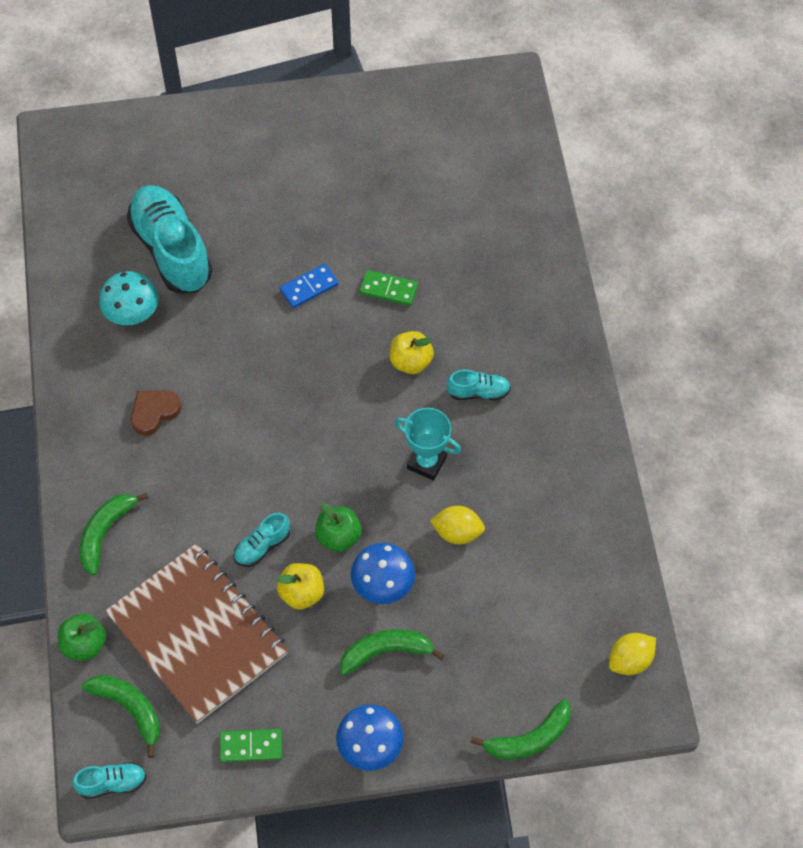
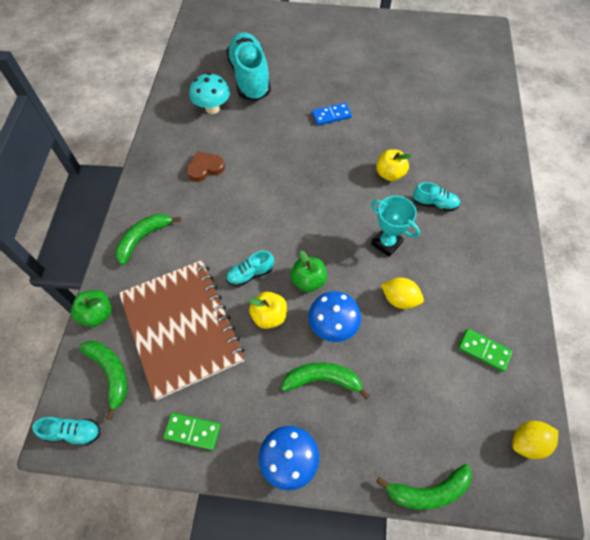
camera: 15 degrees right, 0 degrees up
(388, 289) = (384, 127): green domino -> green domino (483, 350)

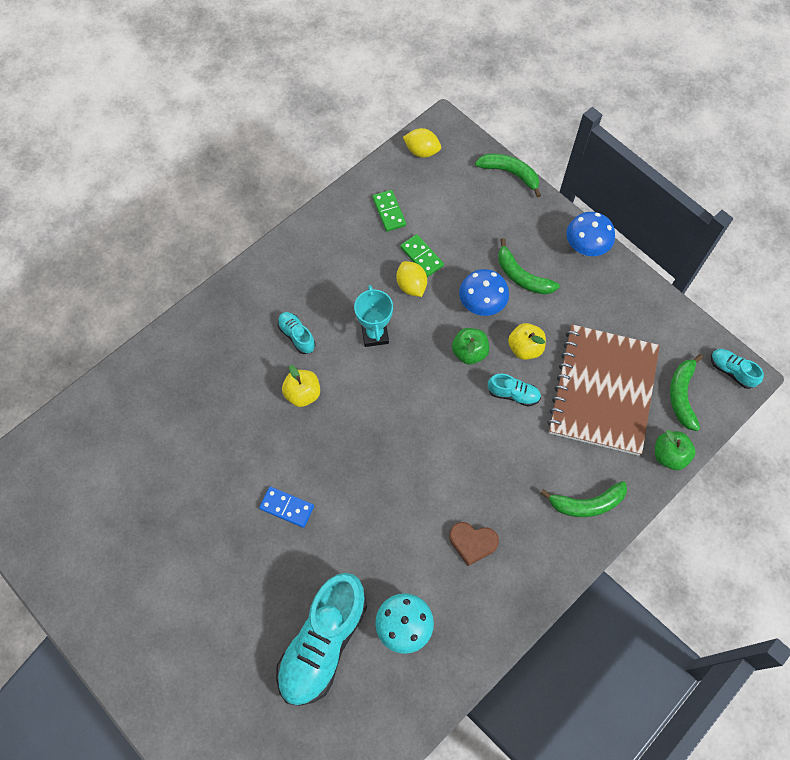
camera: 140 degrees left, 5 degrees up
(193, 431) = (641, 310): green domino -> green domino (421, 257)

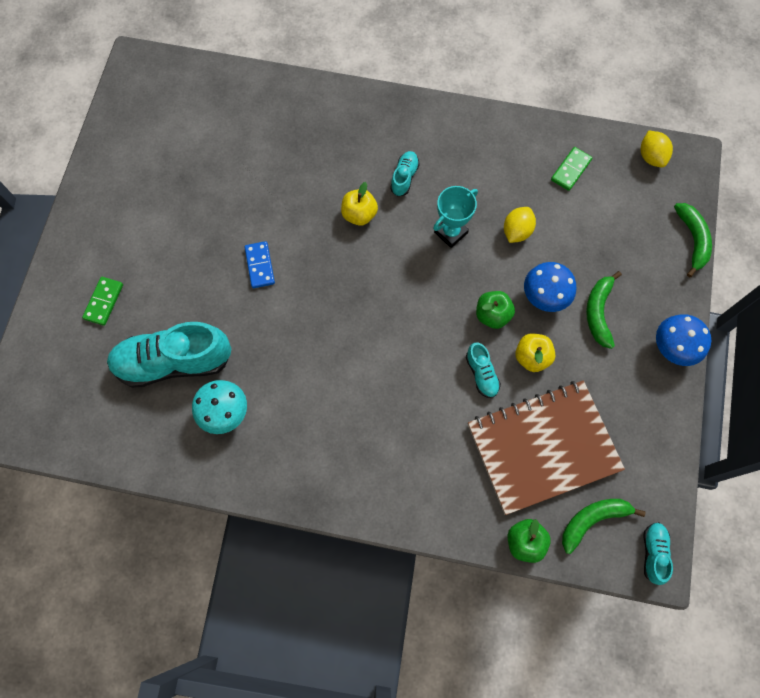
camera: 55 degrees right, 5 degrees up
(421, 257) = (550, 222): green domino -> green domino (104, 302)
(472, 543) = (328, 422): brown heart -> none
(587, 503) = (427, 495): green banana -> none

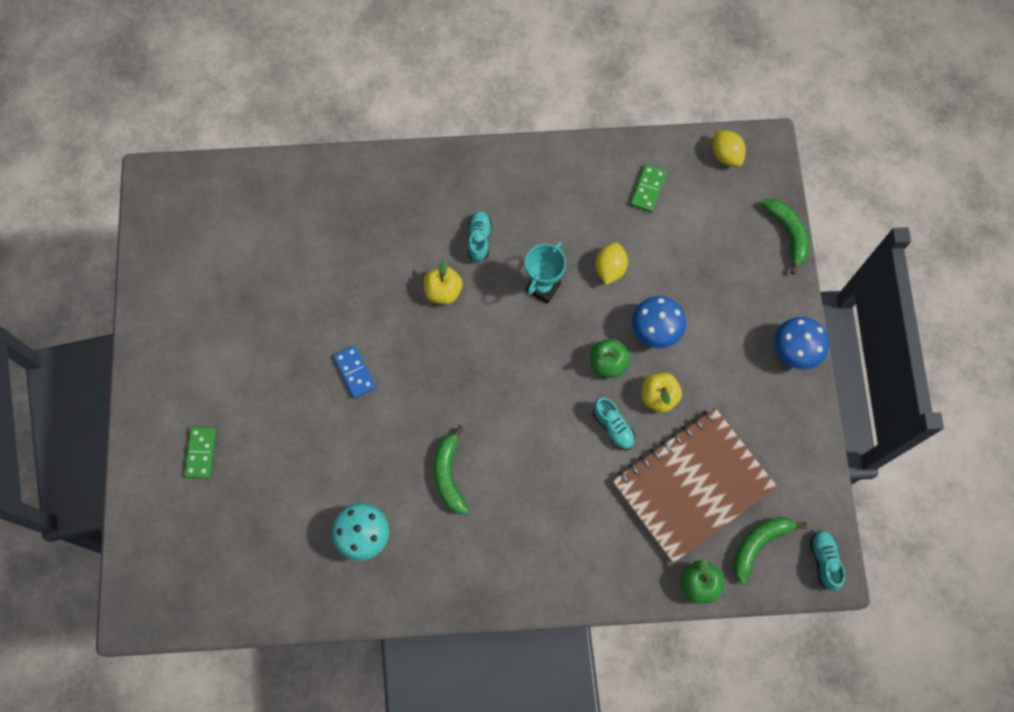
camera: 15 degrees left, 0 degrees up
(174, 362) = (295, 497): turquoise shoe -> none
(598, 312) = (713, 333): green banana -> green banana (449, 475)

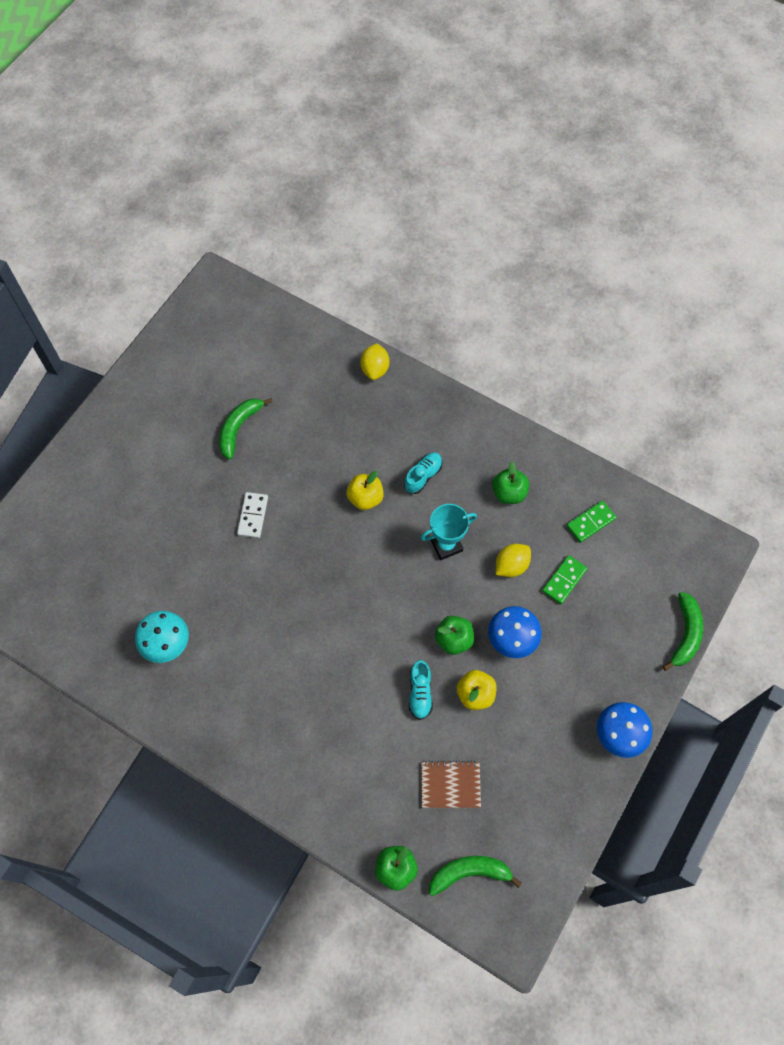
camera: 35 degrees right, 5 degrees down
(201, 453) = (99, 502): green domino -> green domino (564, 580)
(355, 372) = (253, 516): blue domino -> white domino
(449, 475) = (264, 642): green banana -> green banana (239, 428)
(563, 207) = (509, 493): none -> green apple
(692, 485) = (450, 785): brown notebook -> brown notebook, size x0.45
(725, 155) = (678, 536): yellow lemon -> yellow lemon (375, 369)
(824, 560) = (515, 927): turquoise shoe -> none

